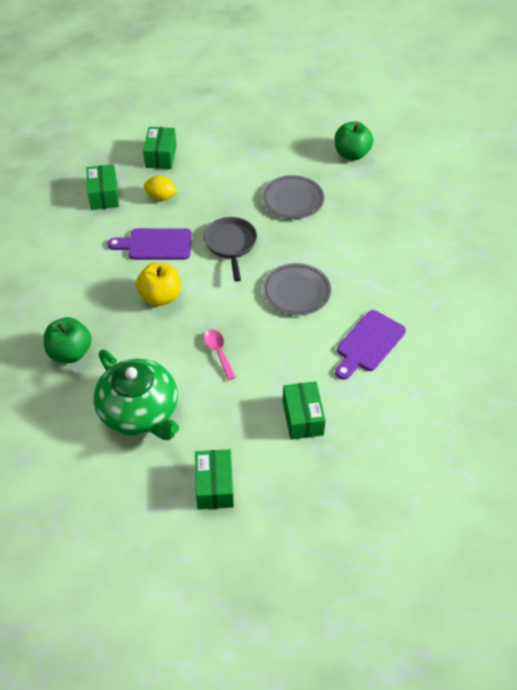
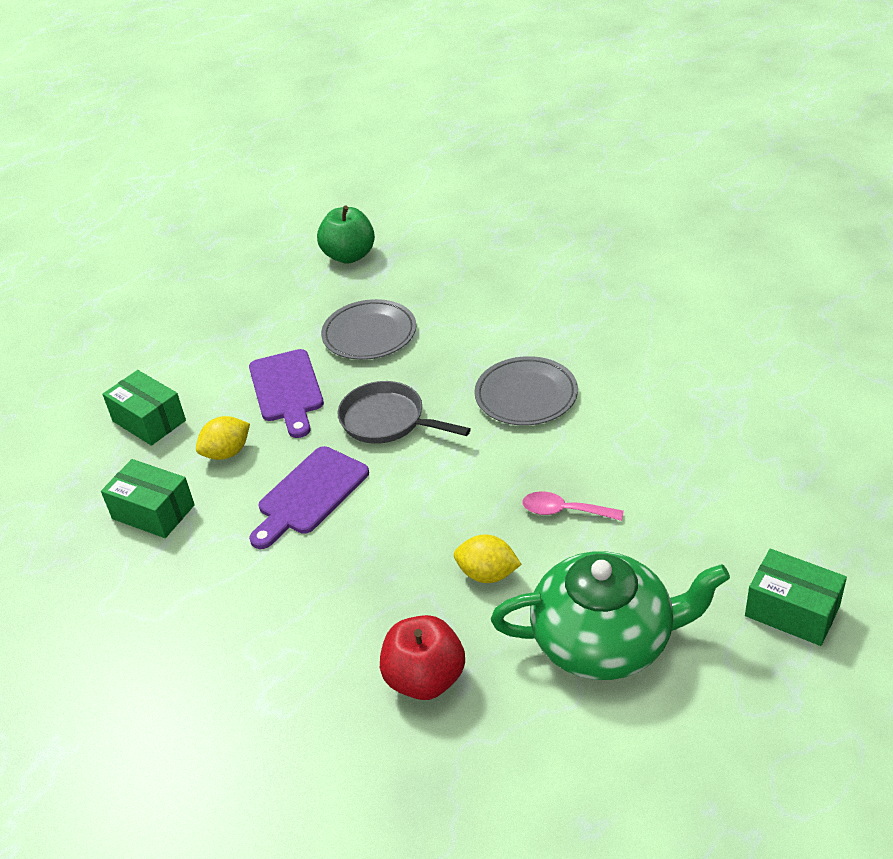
camera: 50 degrees left, 10 degrees down
(70, 352) = (425, 679): green apple -> red apple
(151, 342) = (487, 574): none -> yellow lemon
(160, 297) = (411, 529): yellow apple -> none
(302, 418) = (736, 476): green box -> none
(368, 344) = (663, 371): purple cutting board -> purple cutting board (287, 390)

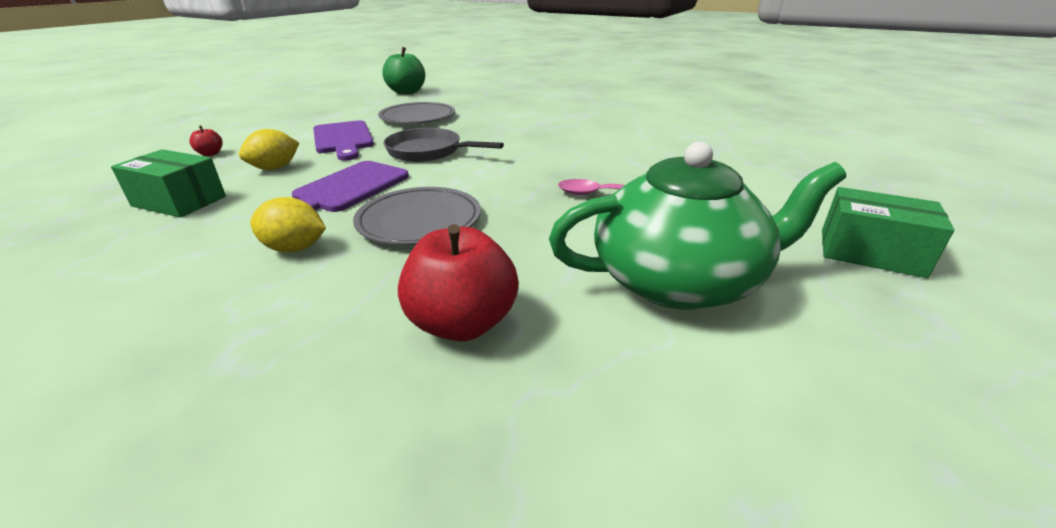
camera: 10 degrees left, 10 degrees down
(149, 421) = (210, 154): green box -> red apple
(487, 574) = (530, 234): yellow lemon -> yellow lemon (295, 248)
(526, 395) = (547, 140): grey plate -> grey plate (419, 221)

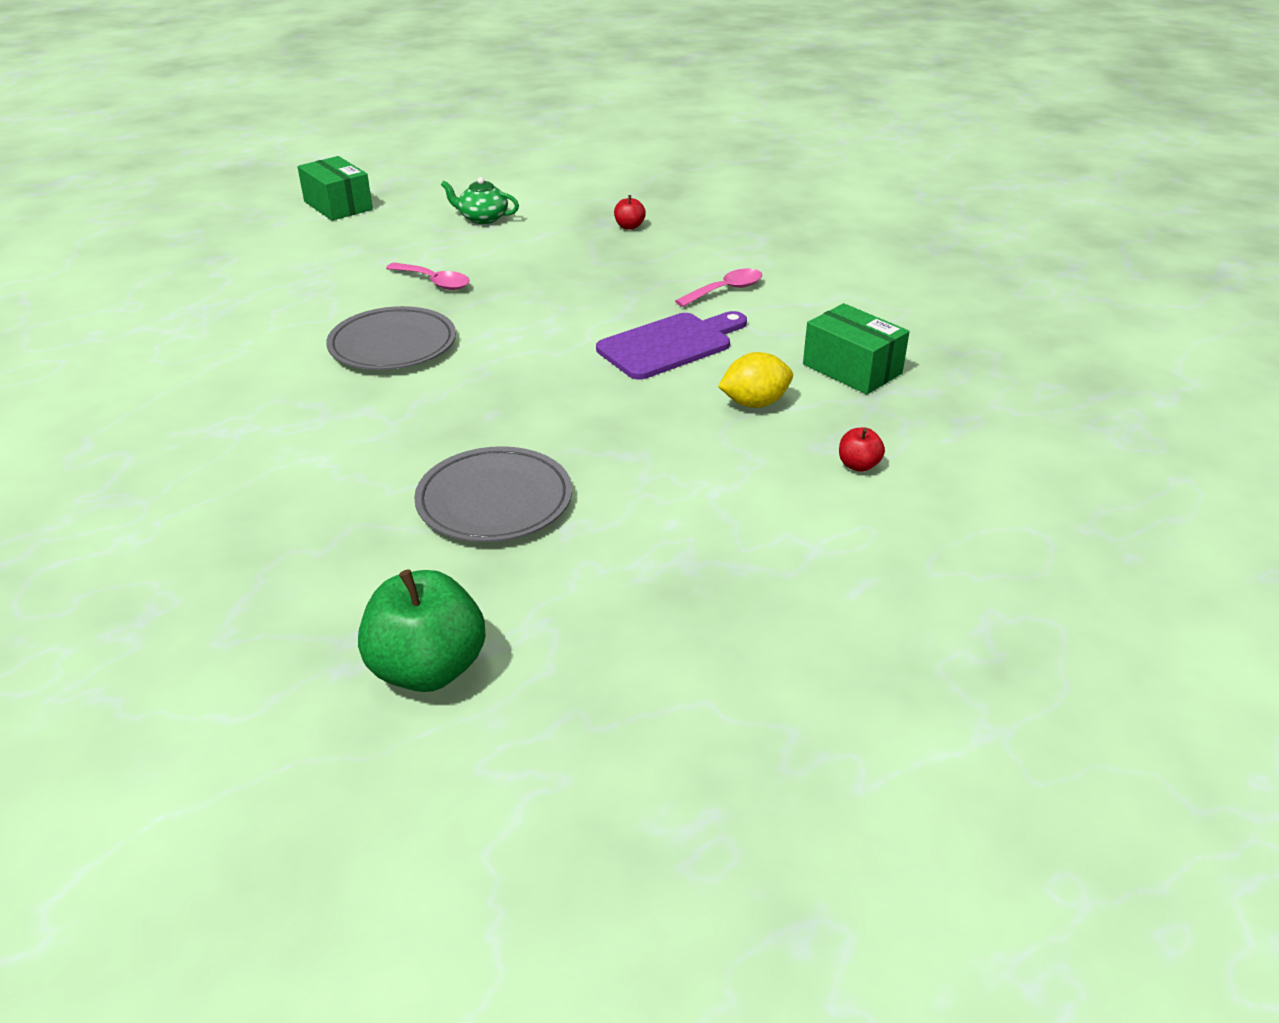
camera: 155 degrees left, 5 degrees up
(295, 248) = (726, 290): yellow lemon -> pink spoon
(343, 139) = (652, 455): purple cutting board -> none
(419, 221) = (616, 292): grey plate -> grey plate (393, 345)
(428, 151) = (544, 389): grey pan -> none
(462, 323) = (629, 226): red apple -> red apple, size x0.46
(678, 281) = (482, 218): green teapot -> green teapot, size x0.44

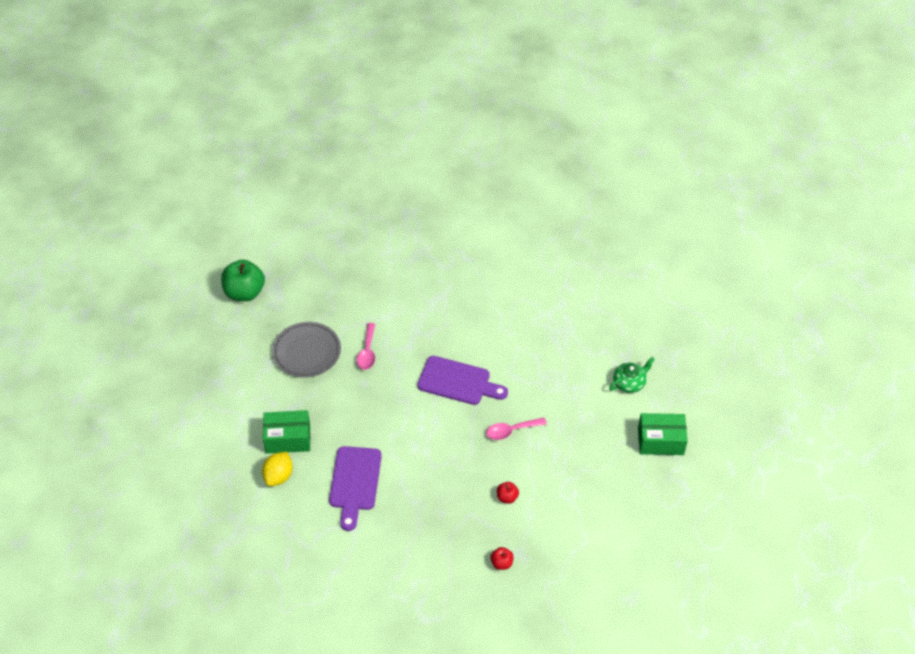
camera: 130 degrees right, 15 degrees up
(393, 345) = (458, 382): grey plate -> purple cutting board
(482, 218) = (579, 499): green teapot -> green teapot (629, 383)
(726, 290) = (382, 548): pink spoon -> pink spoon (367, 352)
(852, 369) = (263, 536): green box -> green box (288, 439)
(858, 465) = (205, 475): red apple -> red apple (507, 497)

